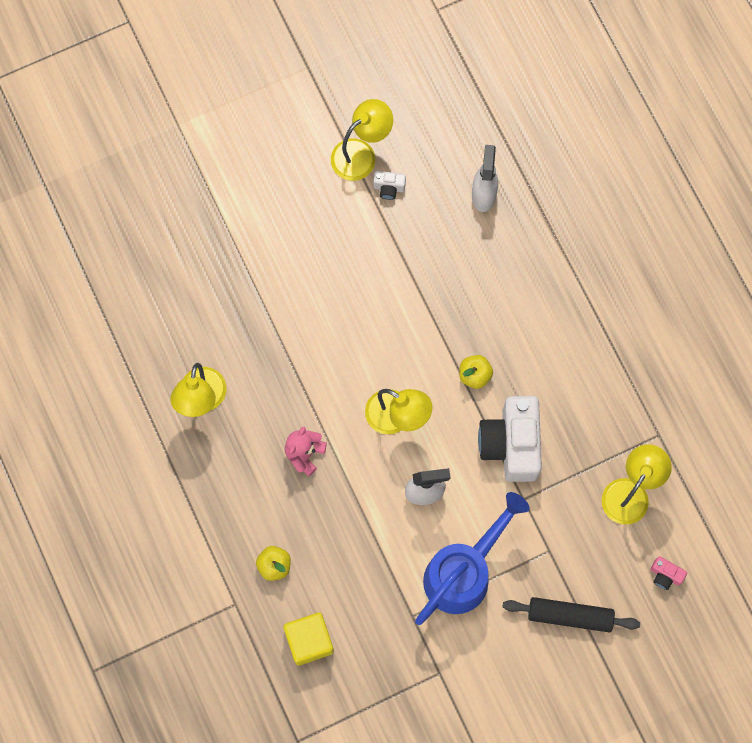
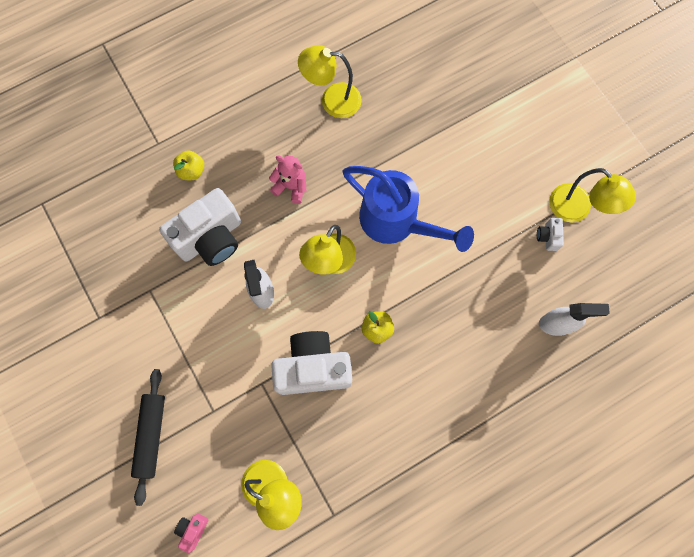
camera: 85 degrees right, 0 degrees up
(309, 641) = (127, 205): yellow cube -> none
(358, 546) = (211, 238): none -> white camera
(463, 572) = (190, 332): blue watering can -> blue watering can (396, 222)

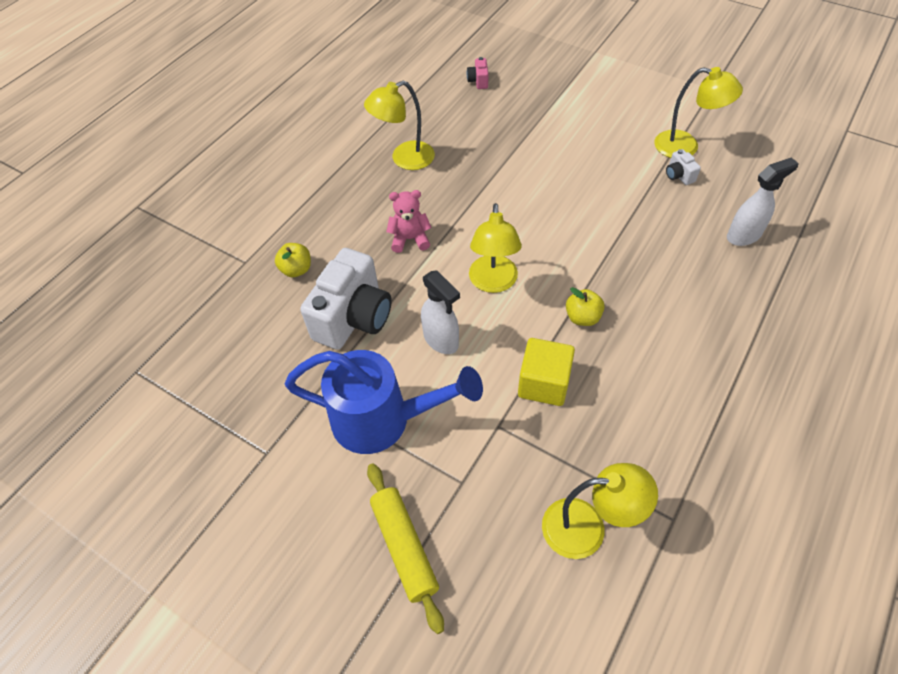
camera: 25 degrees left, 20 degrees down
(151, 435) = (404, 547): black rolling pin -> yellow rolling pin
(193, 529) = (523, 630): pink camera -> pink camera (478, 81)
(313, 368) = (543, 383): white camera -> yellow cube
(396, 222) = (533, 223): blue watering can -> blue watering can (382, 420)

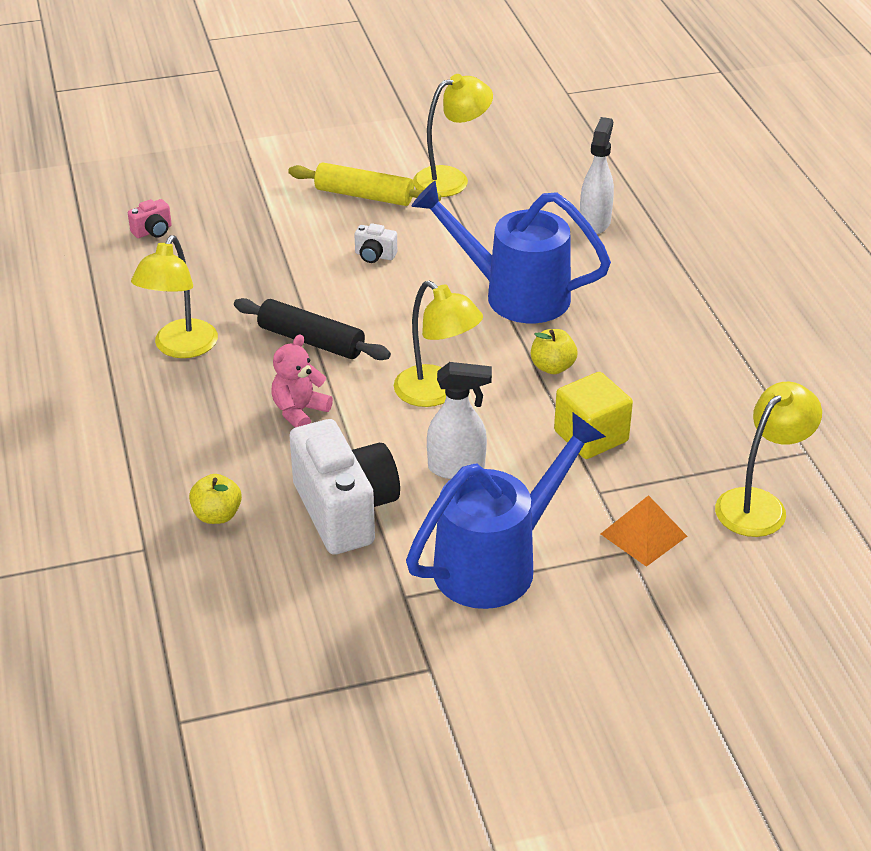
camera: 50 degrees left, 15 degrees down
(404, 547) = (650, 628): yellow rolling pin -> yellow rolling pin (364, 195)
(471, 200) = (311, 341): none -> black rolling pin
(478, 81) = (153, 231): pink camera -> pink camera turned 75 degrees counterclockwise
(485, 479) = (643, 535): none -> orange pyramid
(624, 251) = (515, 295): none -> blue watering can
(678, 176) = (478, 206): white camera -> white camera (374, 256)

